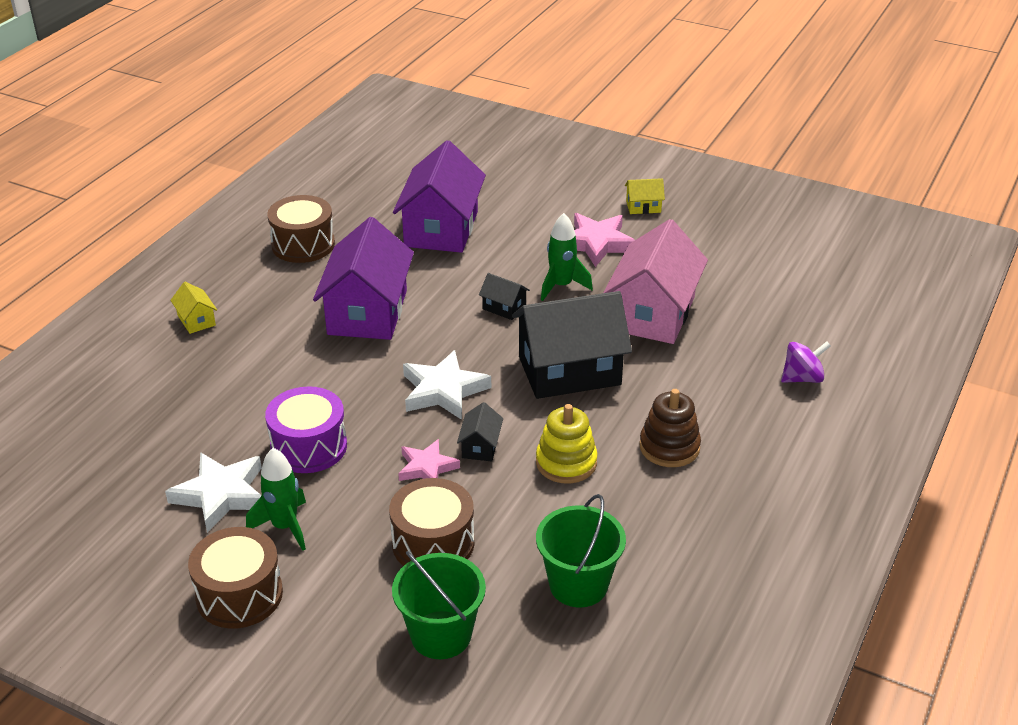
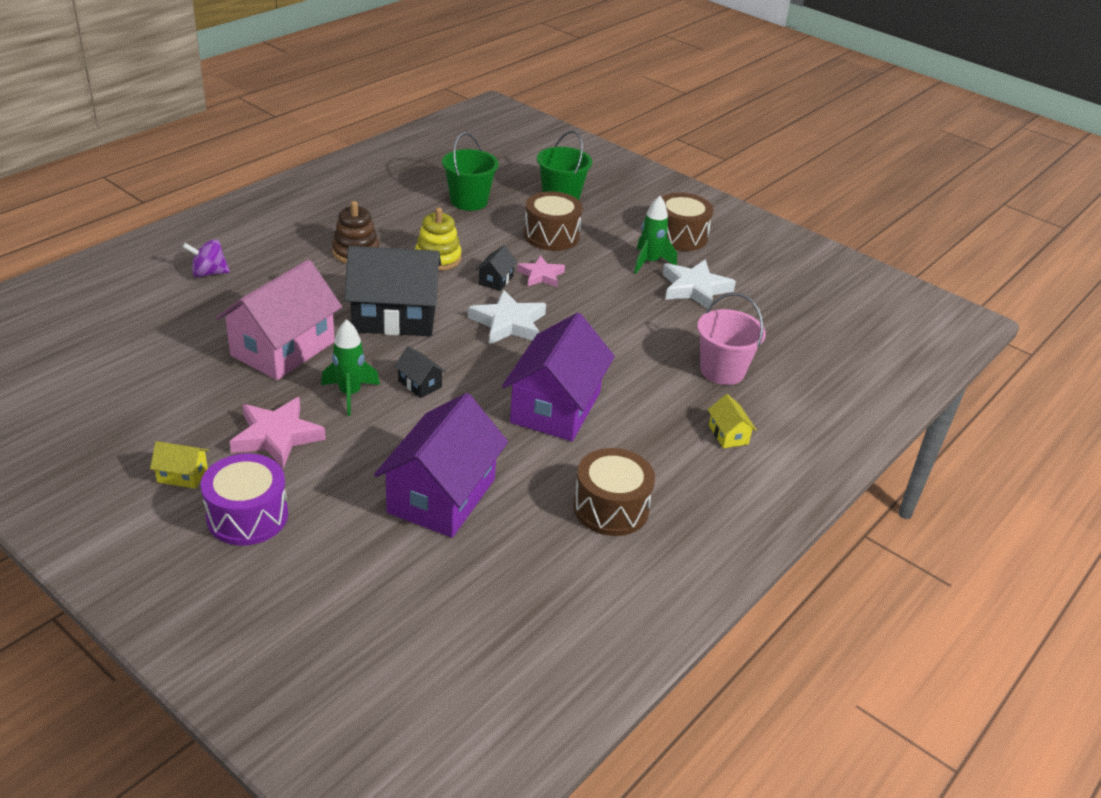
camera: 170 degrees left, 0 degrees up
(195, 385) = (722, 371): none -> pink bucket
(309, 447) = (627, 306): purple drum -> purple drum (247, 516)

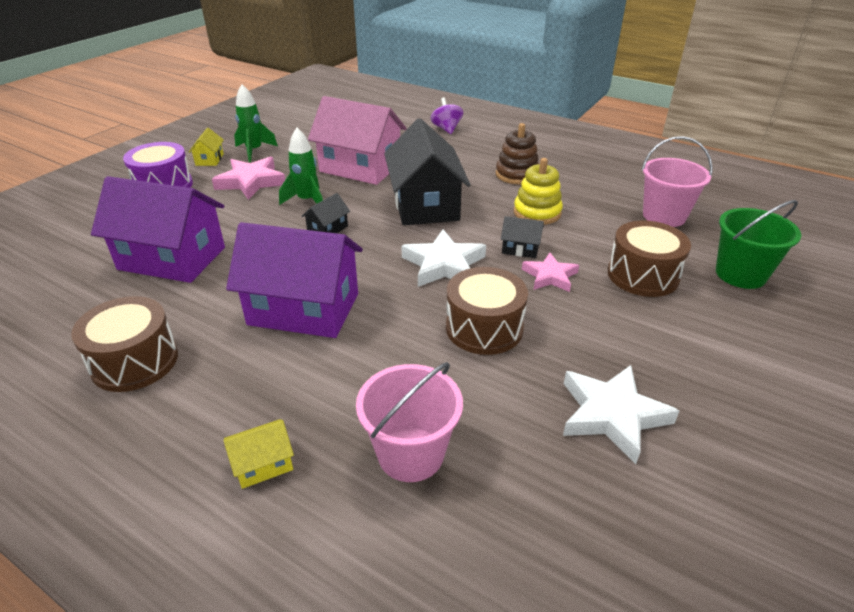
camera: 85 degrees right, 0 degrees up
(469, 201) = (664, 216): green bucket -> pink bucket
(649, 262) = (648, 363): green rocket -> green rocket (254, 151)
(680, 236) = (751, 392): brown drum -> brown drum (484, 328)

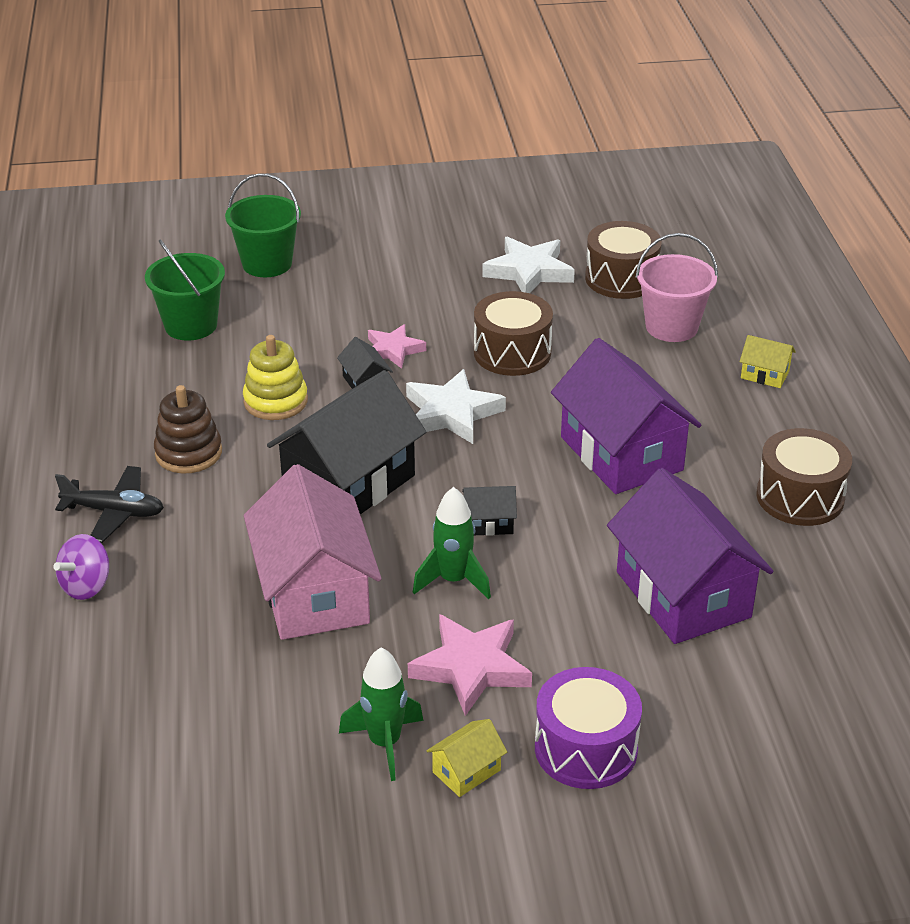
camera: 130 degrees left, 0 degrees up
(491, 146) = (114, 512): none -> black plane
(643, 275) = (329, 306): brown drum -> brown drum (621, 278)
(664, 216) = (191, 325): pink bucket -> green bucket

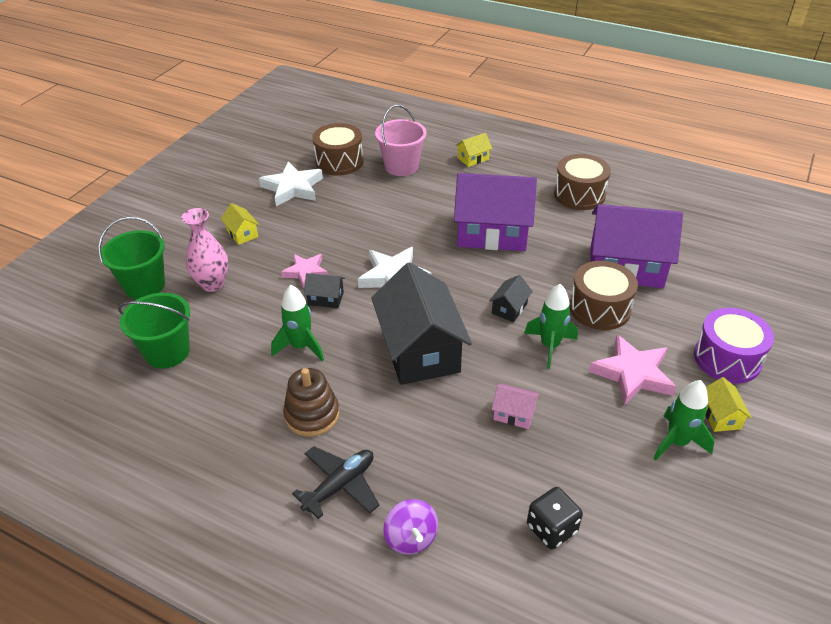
camera: 55 degrees left, 5 degrees up
(172, 681) = (551, 528): none -> black dice
(275, 401) = (301, 347): yellow stacking toy -> green rocket
(311, 301) = (212, 284): none -> pink vase
(314, 593) = (514, 414): pink house -> pink house, size x0.42
(410, 279) = (242, 234): none -> yellow house
(512, 353) = (362, 229): brown drum -> brown drum (599, 308)

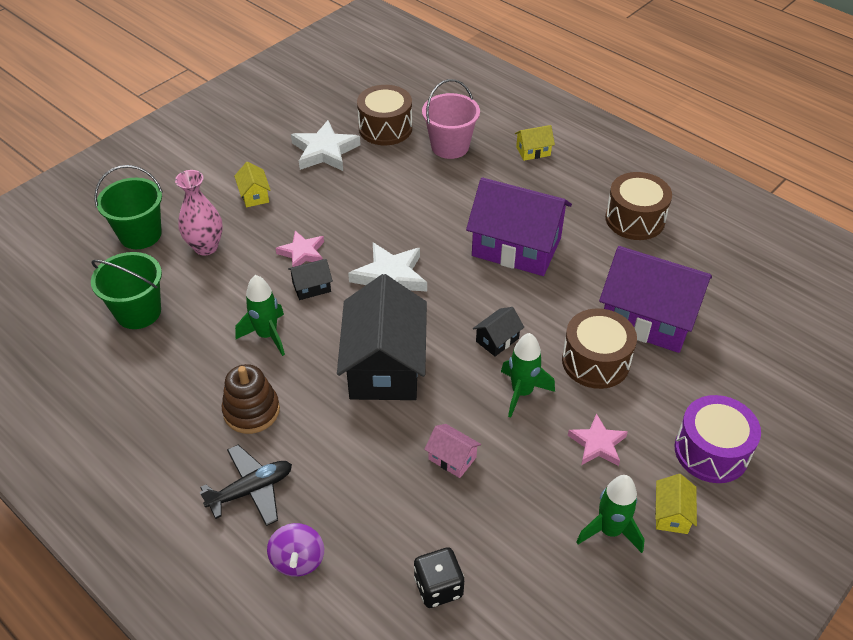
camera: 15 degrees right, 5 degrees up
(326, 298) = (311, 287): black house -> black house turned 45 degrees counterclockwise
(632, 374) = (597, 444): pink star -> pink star, size x0.64

